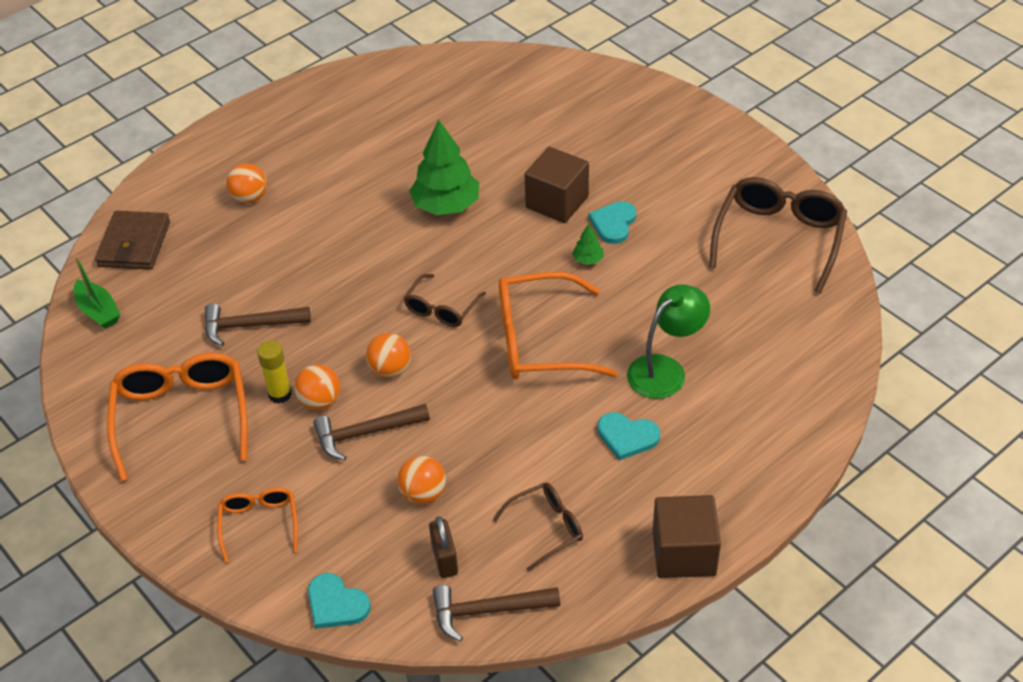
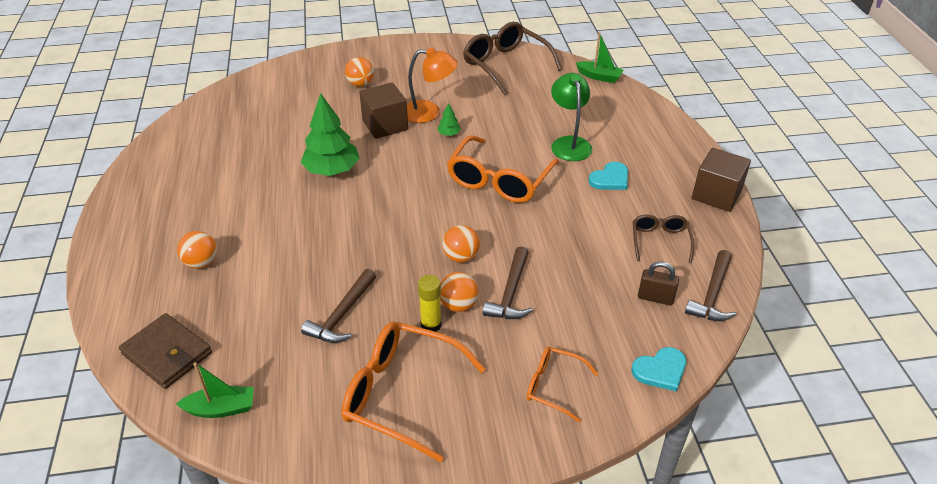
camera: 60 degrees left, 5 degrees down
(423, 494) = (590, 285): orange ball -> orange ball (360, 84)
(441, 309) = (427, 211): brown glasses -> none
(613, 223) = (429, 112): turquoise heart -> orange lamp
(843, 337) = (599, 77): none -> green boat

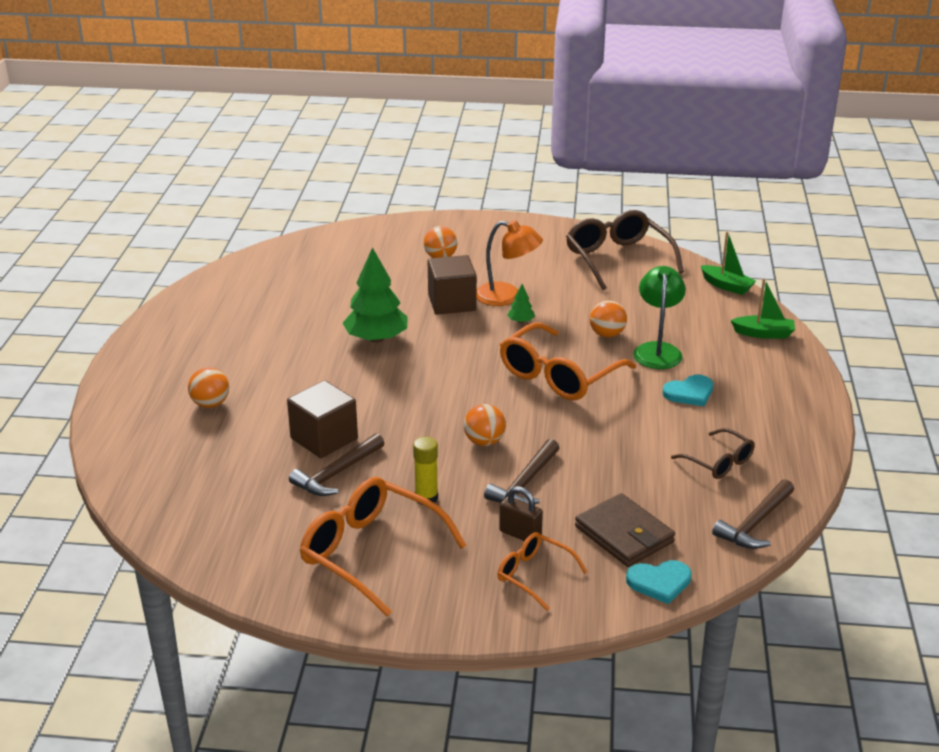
camera: 15 degrees right, 10 degrees down
(167, 354) = (151, 477): brown wallet -> brown wallet (624, 534)
(221, 408) = (188, 532): green boat -> green boat (763, 333)
(458, 305) = (463, 485): orange ball -> orange ball (607, 334)
(655, 298) = (686, 515): brown padlock -> brown padlock (520, 534)
(660, 241) = (719, 462): brown glasses -> brown glasses turned 120 degrees clockwise
(716, 195) = (811, 427): brown cube -> brown cube (324, 438)

